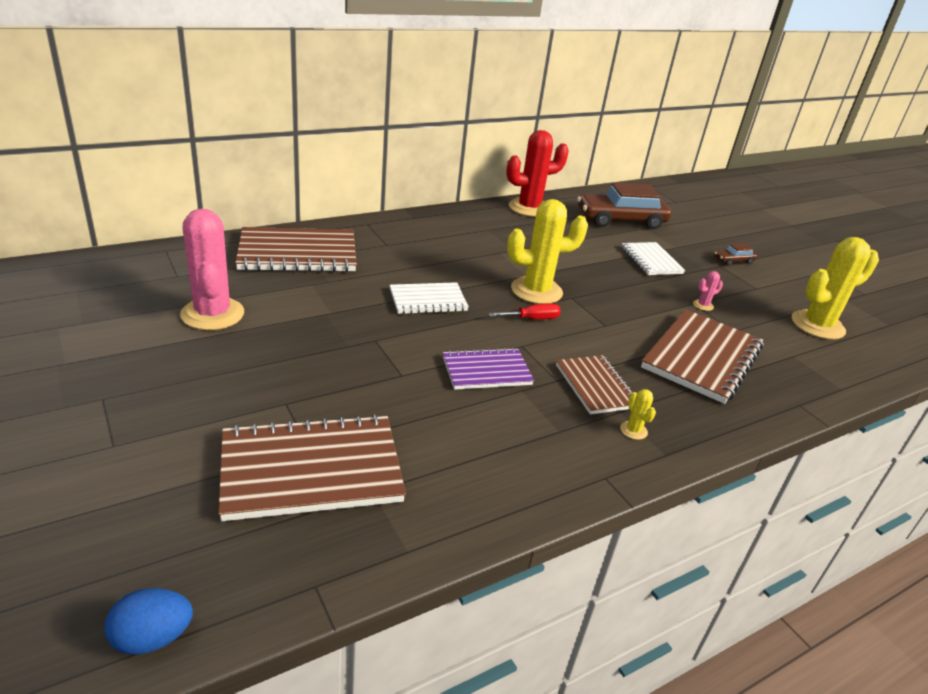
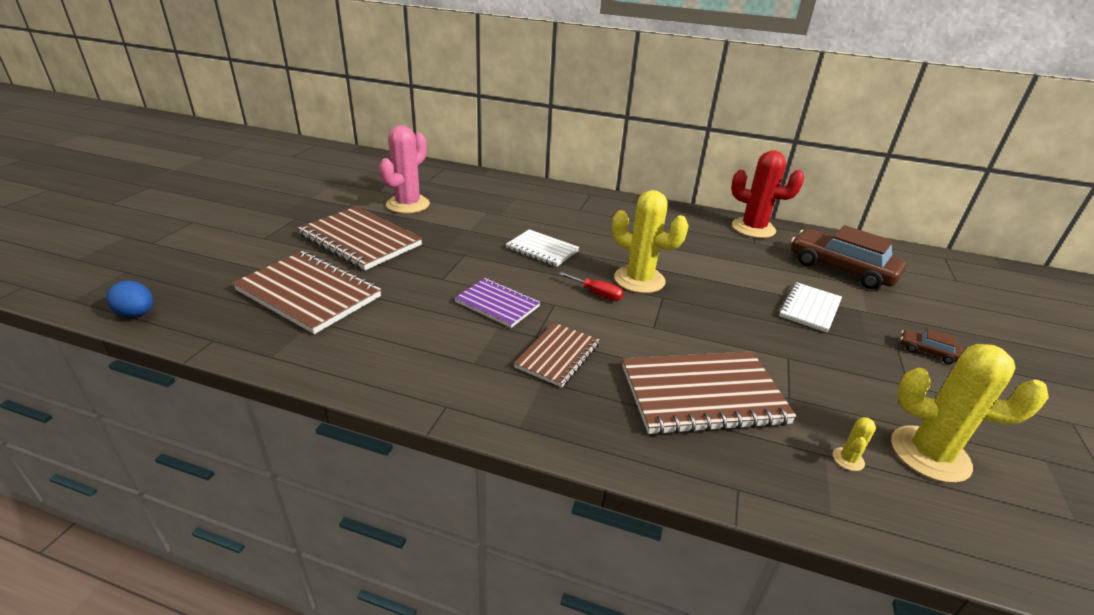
camera: 50 degrees right, 0 degrees up
(298, 253) = (511, 194): brown notebook -> brown notebook (360, 240)
(633, 430) = (527, 397): yellow cactus -> yellow cactus (848, 459)
(703, 305) = (796, 364): pink cactus -> none

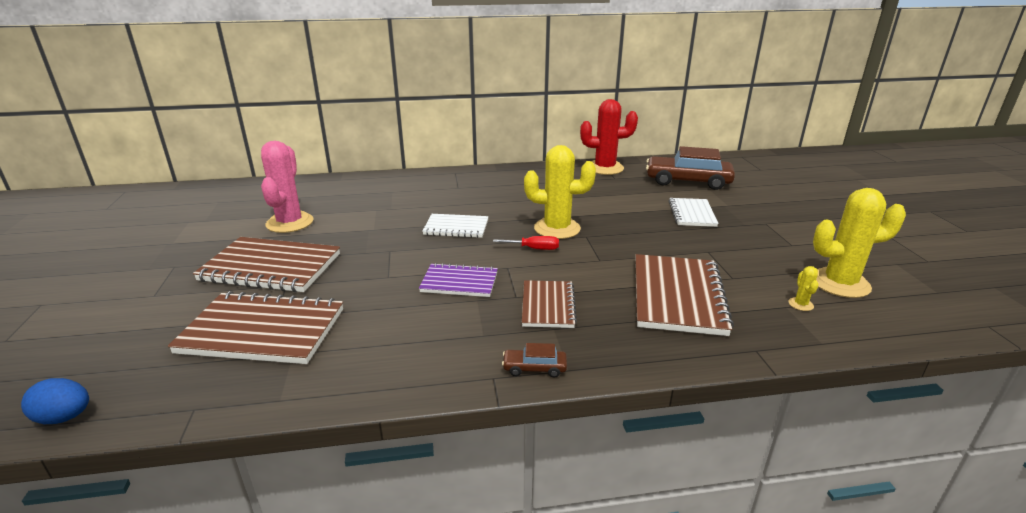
camera: 25 degrees left, 5 degrees down
(702, 395) = (677, 296): brown notebook -> brown notebook turned 45 degrees counterclockwise
(927, 352) = (784, 220): brown car -> brown car (534, 368)

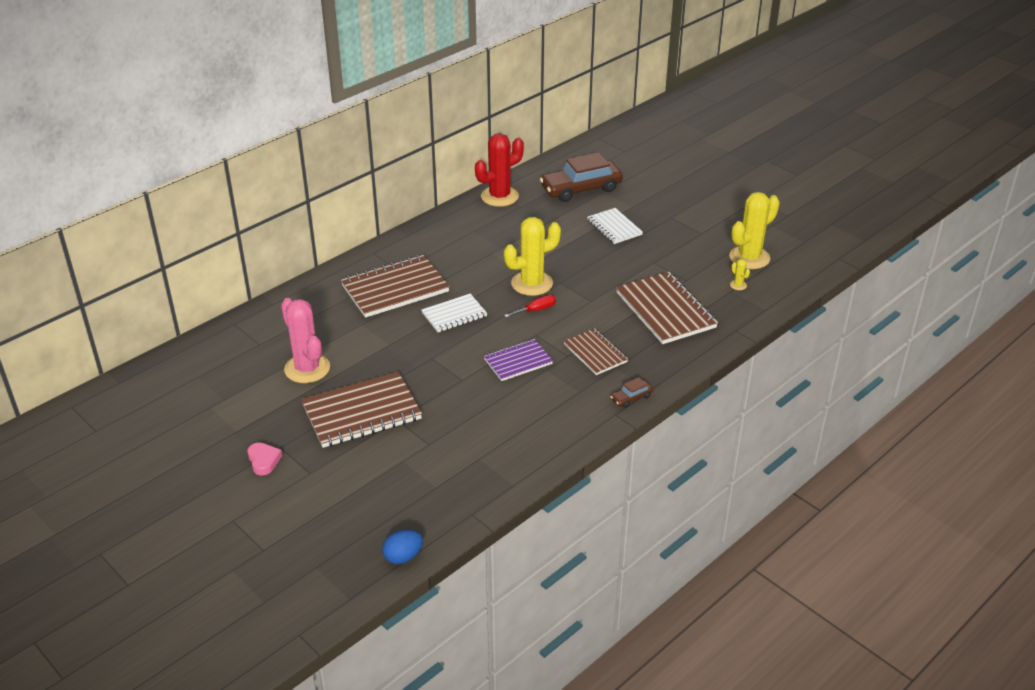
camera: 35 degrees left, 10 degrees up
(145, 271) = (264, 461): none -> pink heart
(262, 331) = (436, 456): brown notebook -> brown notebook (395, 289)

